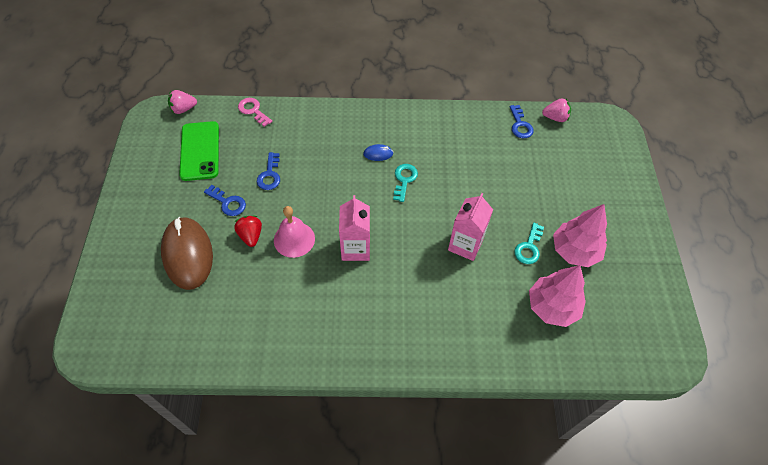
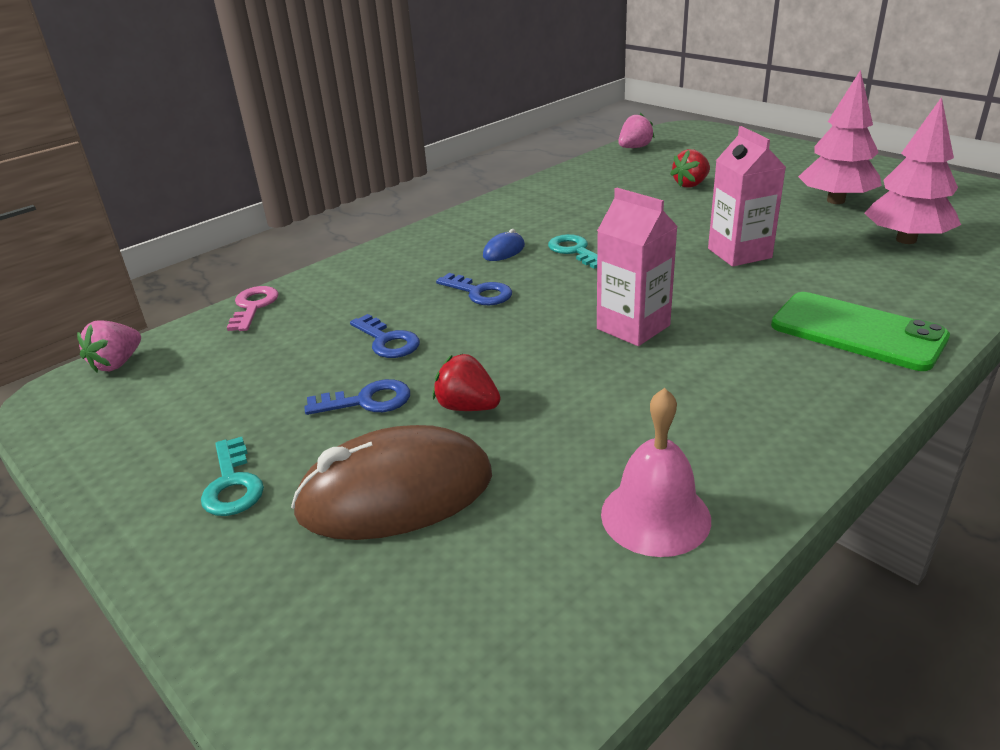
camera: 40 degrees left, 25 degrees down
(188, 254) = (395, 494): brown mouse -> brown mouse turned 45 degrees counterclockwise
(200, 151) = (222, 383): green phone -> green phone (857, 331)
(253, 110) = (253, 306): pink key -> pink key turned 90 degrees clockwise
(294, 239) = (538, 370): pink bell -> pink bell (655, 516)
(520, 125) = (613, 165): blue key -> blue key (479, 293)
(529, 175) = (691, 184): none -> red strawberry
(529, 247) = (796, 221): turquoise key -> turquoise key (232, 484)

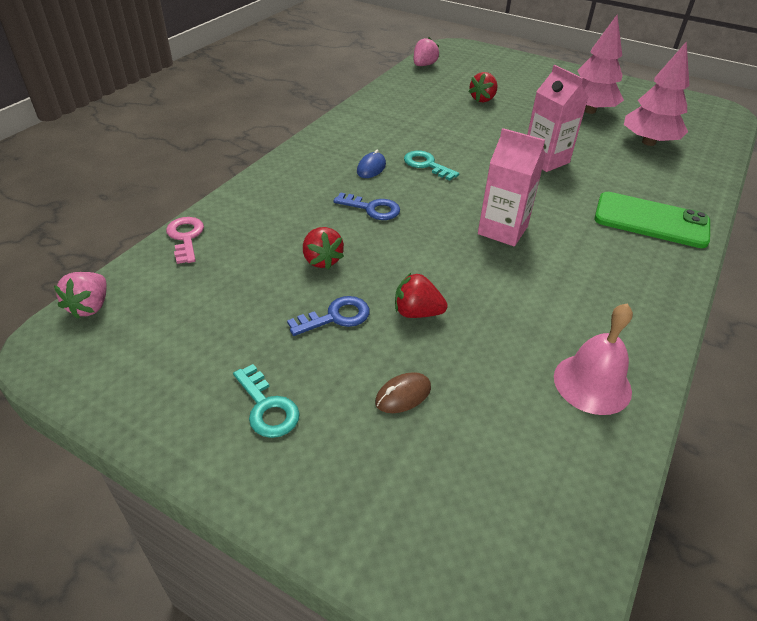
camera: 20 degrees left, 10 degrees up
(387, 341) = (322, 260): blue key -> red strawberry
(395, 494) = (403, 395): brown mouse -> brown mouse, size x0.41

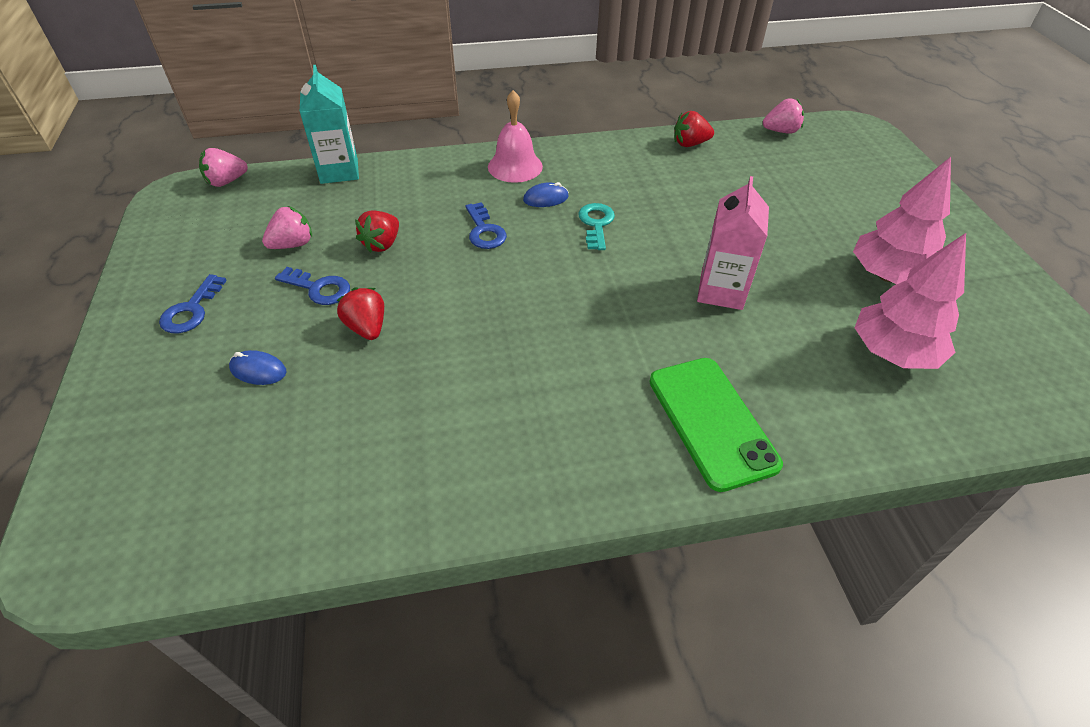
camera: 50 degrees right, 5 degrees up
(185, 237) = (339, 171): pink key -> turquoise carton
(254, 306) = (293, 244): none -> pink strawberry
(267, 407) = (191, 310): turquoise key -> blue key
(403, 395) = (258, 370): brown mouse -> blue mouse
(482, 99) = (777, 196): red strawberry -> red strawberry (690, 144)
(502, 230) = (549, 320): pink carton -> none
(592, 383) = (373, 484): pink bell -> pink bell (515, 166)

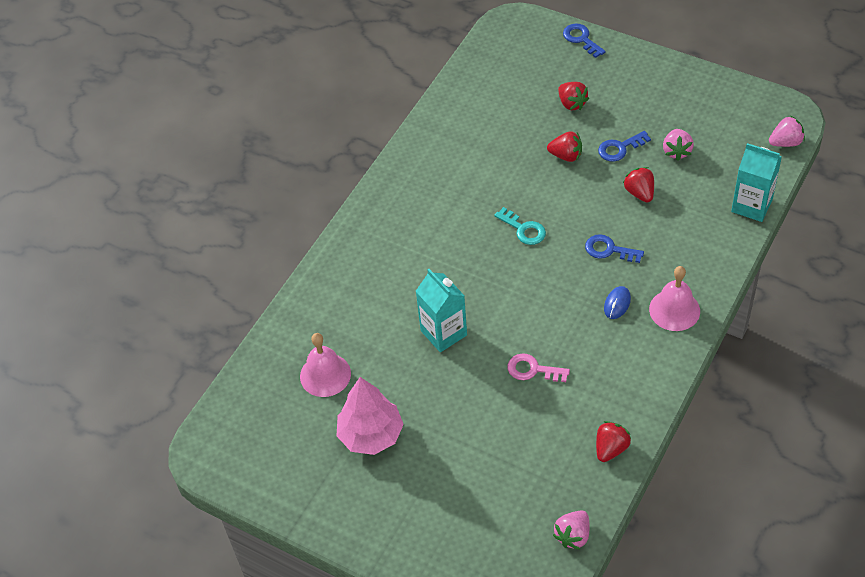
camera: 135 degrees right, 5 degrees up
(191, 310) = (647, 91): blue key -> blue key (581, 39)
(226, 182) = (785, 142): pink strawberry -> pink strawberry turned 60 degrees clockwise
(258, 370) = (572, 103): blue mouse -> red strawberry
(596, 224) = (563, 314): turquoise key -> turquoise key (523, 229)
(679, 213) = (532, 370): none -> pink key
(711, 421) = (370, 257): green phone -> none
(721, 291) = (443, 333): pink carton -> turquoise carton
(892, 352) = (325, 375): pink tree -> pink bell

